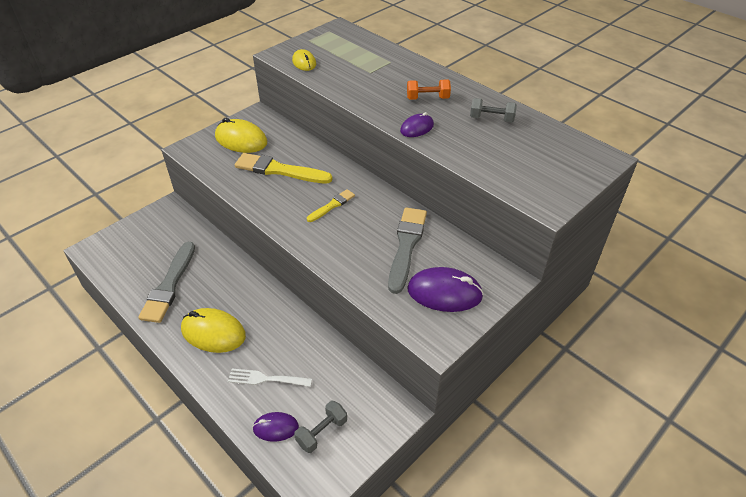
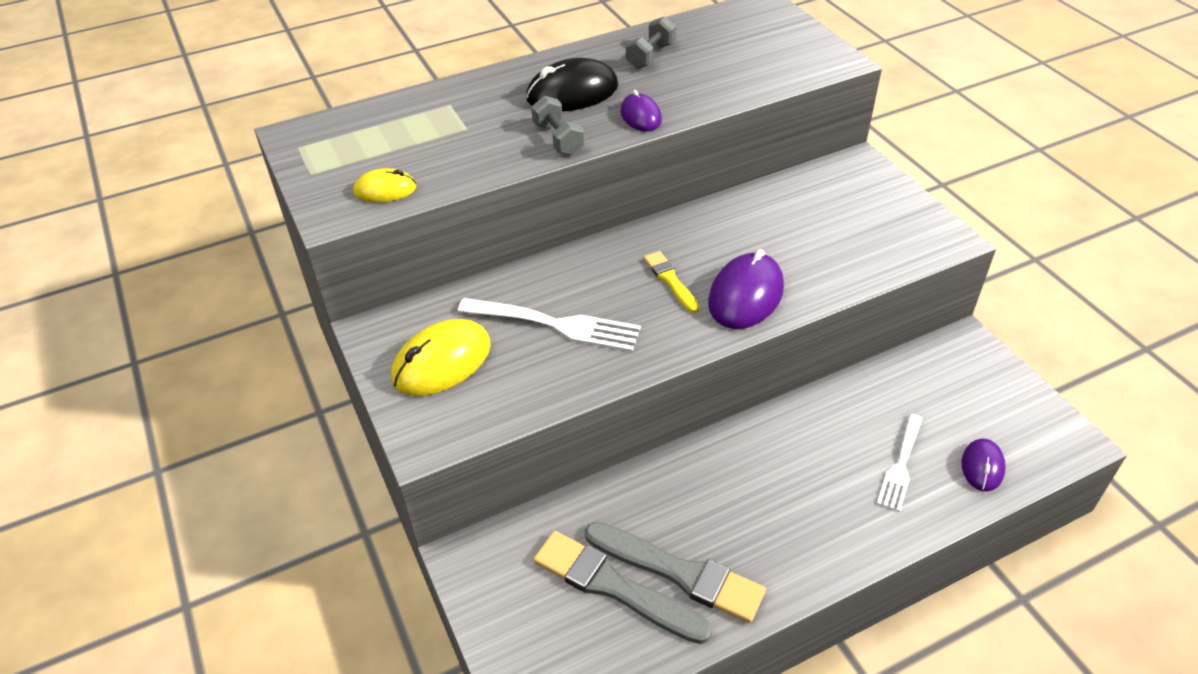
camera: 70 degrees left, 0 degrees up
(213, 332) = (801, 519): yellow mouse -> none
(279, 170) = (556, 325): yellow brush -> white fork
(322, 432) = (992, 420): grey dumbbell -> grey dumbbell (558, 139)
(406, 246) = (780, 227): grey brush -> grey brush (614, 587)
(427, 98) = (572, 93): orange dumbbell -> black mouse
(444, 293) = (871, 215): purple mouse -> purple mouse (746, 295)

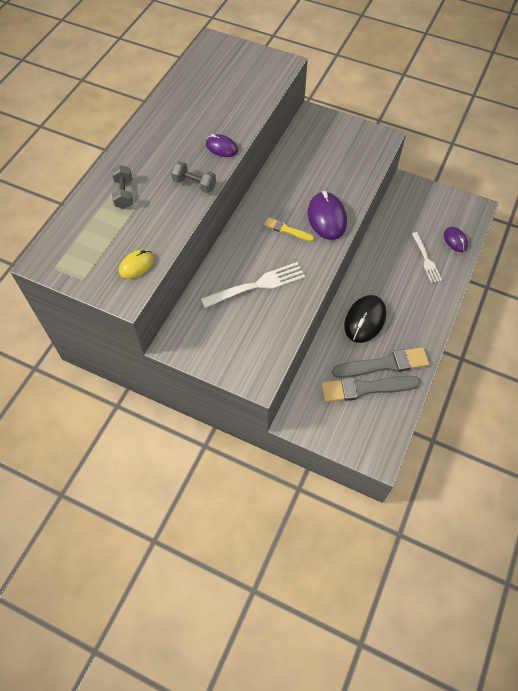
camera: 40 degrees left, 15 degrees up
(442, 362) = (224, 338): yellow mouse -> none
(572, 93) = (171, 151): black mouse -> black mouse (365, 320)
(650, 56) = (187, 105): grey dumbbell -> grey dumbbell (124, 194)

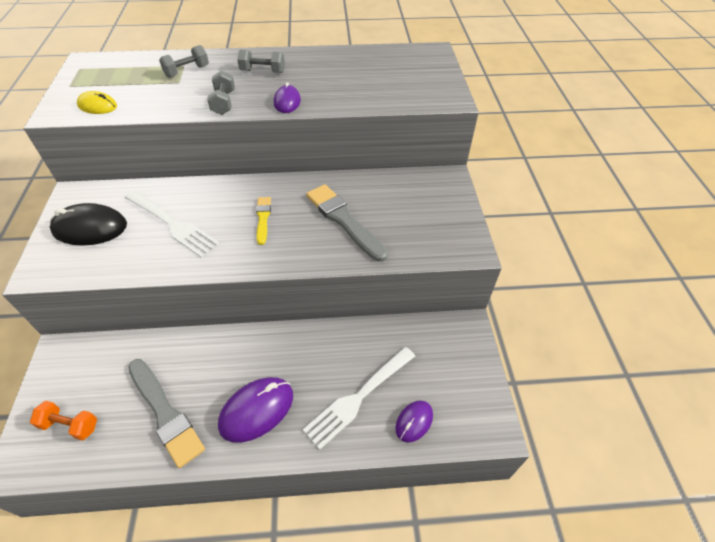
camera: 60 degrees right, 10 degrees down
(164, 147) = (263, 71): none -> grey dumbbell
(326, 218) = (301, 244): purple mouse -> purple mouse (257, 410)
(364, 422) = (70, 425): none -> orange dumbbell
(365, 320) = (225, 366): black mouse -> black mouse (90, 228)
(365, 388) = (122, 406): grey brush -> grey brush (344, 220)
(426, 259) = (358, 398): white fork -> white fork, size x1.52

